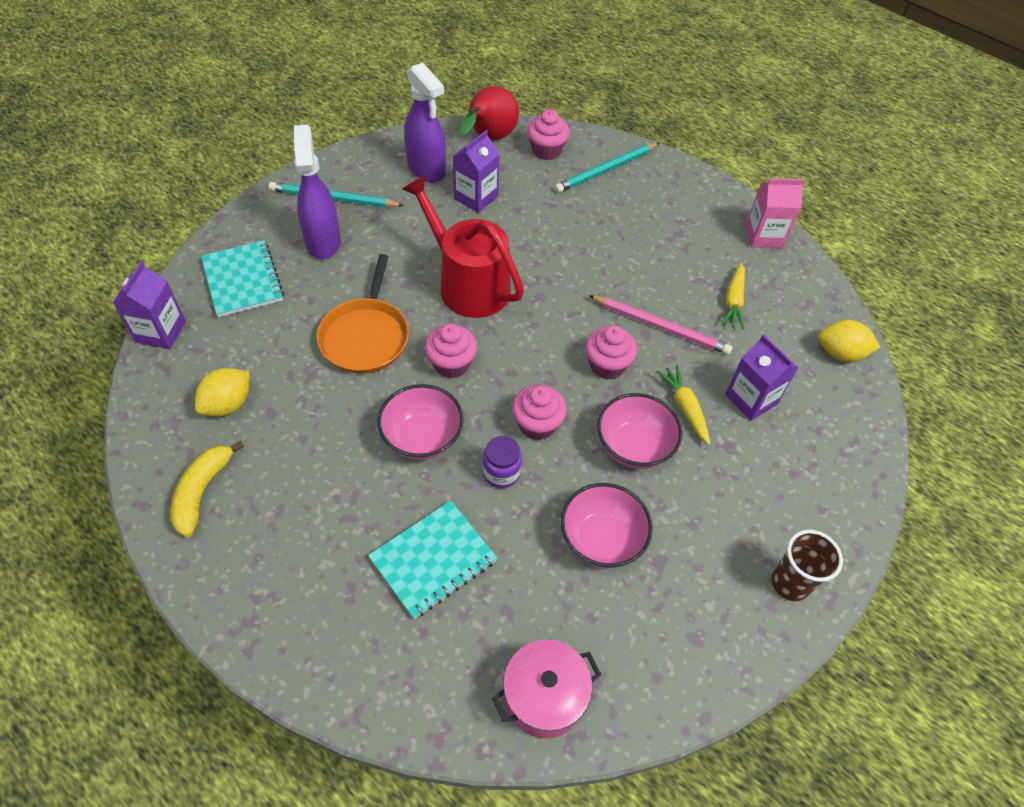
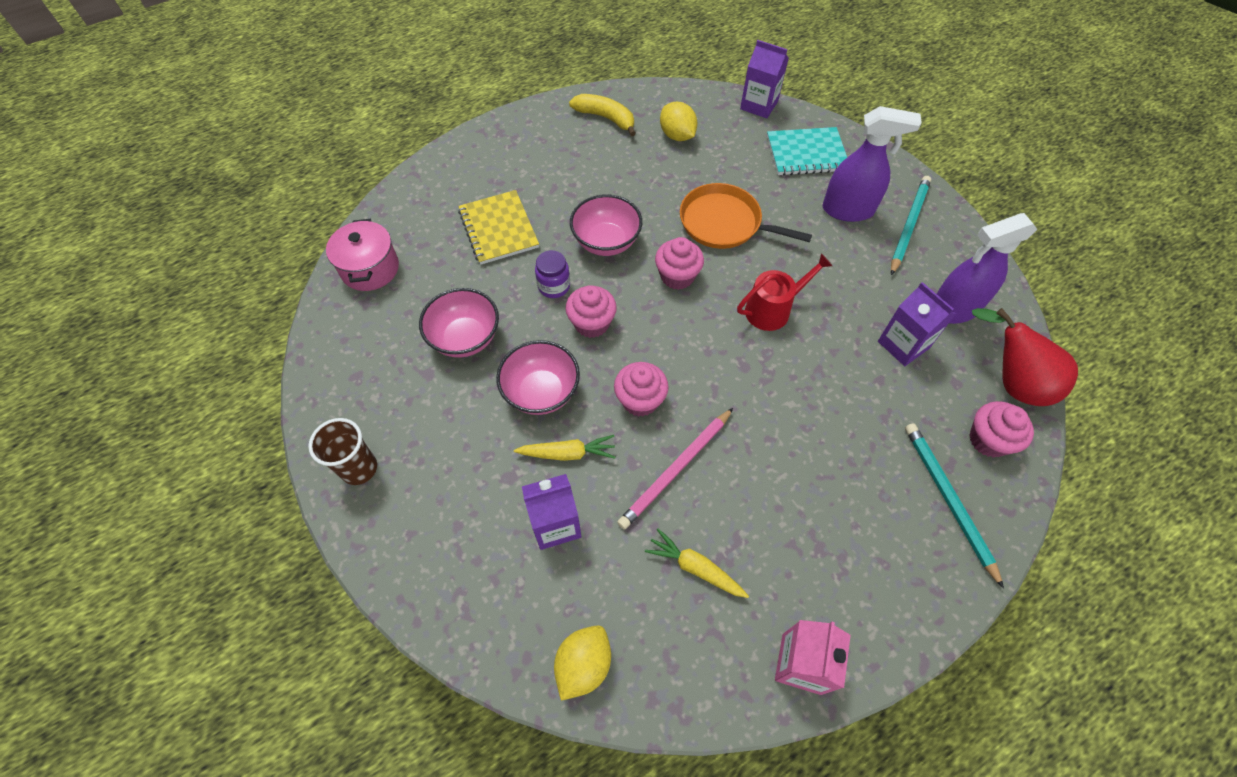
camera: 110 degrees right, 5 degrees up
(433, 560) = (498, 229): turquoise notebook -> yellow notebook
(468, 284) = (772, 309): red watering can -> red watering can, size x0.62

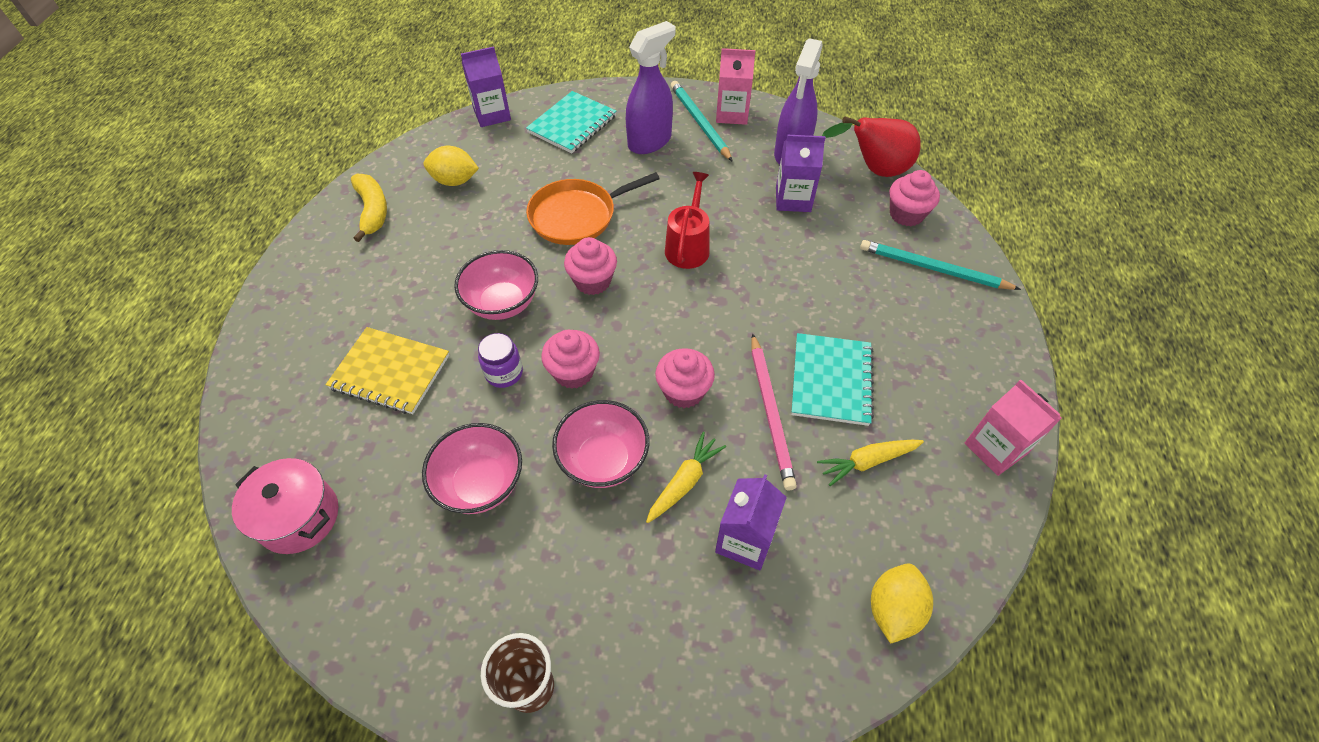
camera: 50 degrees left, 5 degrees down
(583, 664) = (893, 609): yellow lemon -> yellow lemon turned 45 degrees clockwise
(606, 118) = (373, 211): yellow banana -> yellow banana turned 90 degrees clockwise
(746, 493) = (831, 380): none -> turquoise notebook
(946, 239) = (732, 114): none -> pink carton

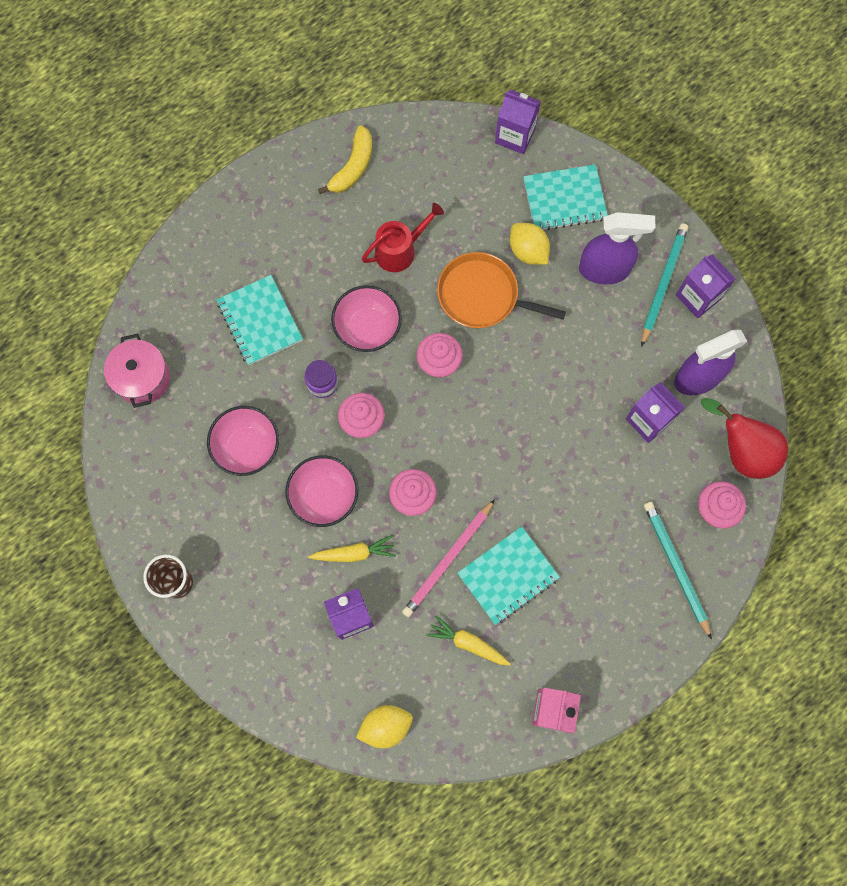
camera: 45 degrees right, 20 degrees up
(390, 372) = (260, 321): yellow notebook -> turquoise notebook
(455, 181) = (430, 185): yellow lemon -> yellow lemon (528, 251)
(688, 246) = (530, 392): red watering can -> red watering can (399, 250)
(732, 114) = (698, 297): pink carton -> purple carton

